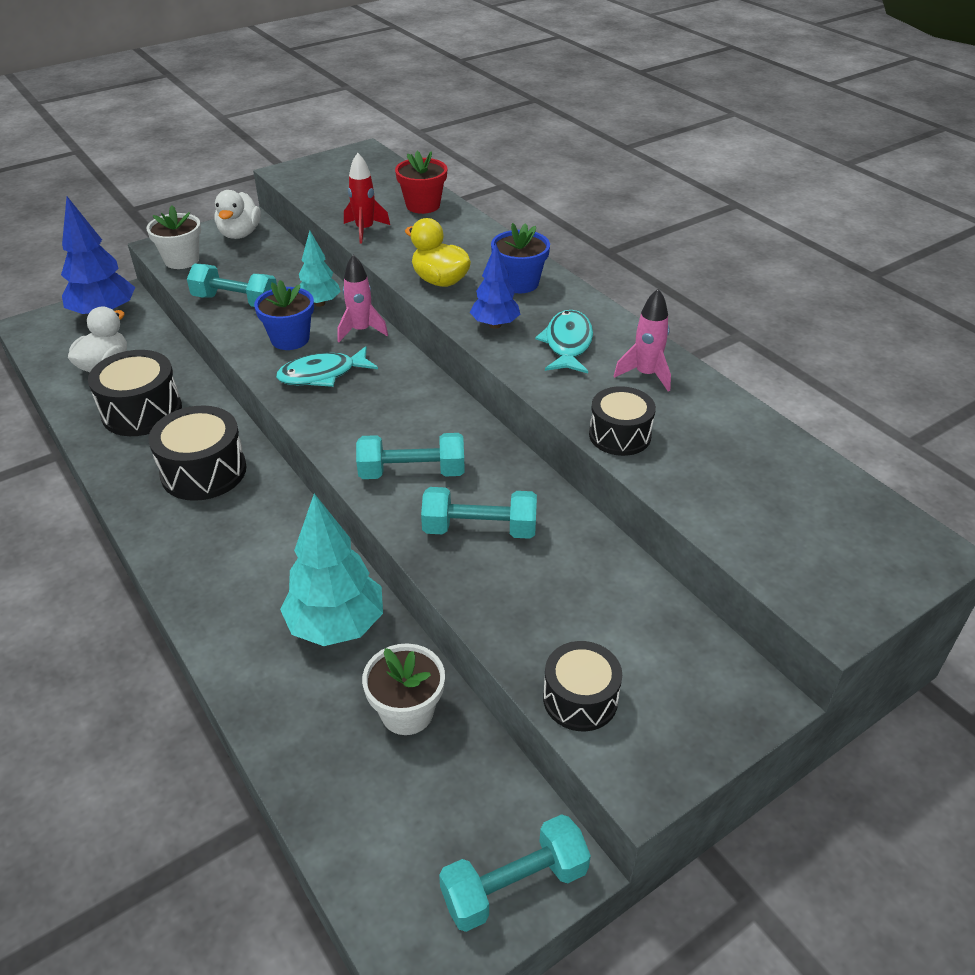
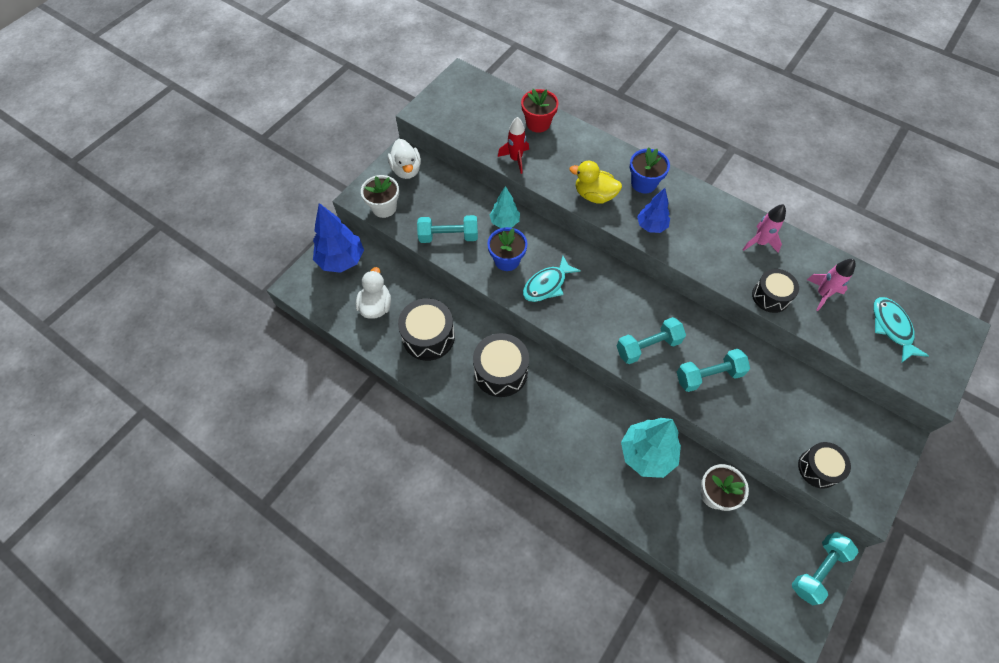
camera: 20 degrees left, 20 degrees up
(361, 331) = (547, 239): pink rocket -> pink rocket (822, 294)
(567, 344) = (702, 230): turquoise fish -> turquoise fish (892, 328)

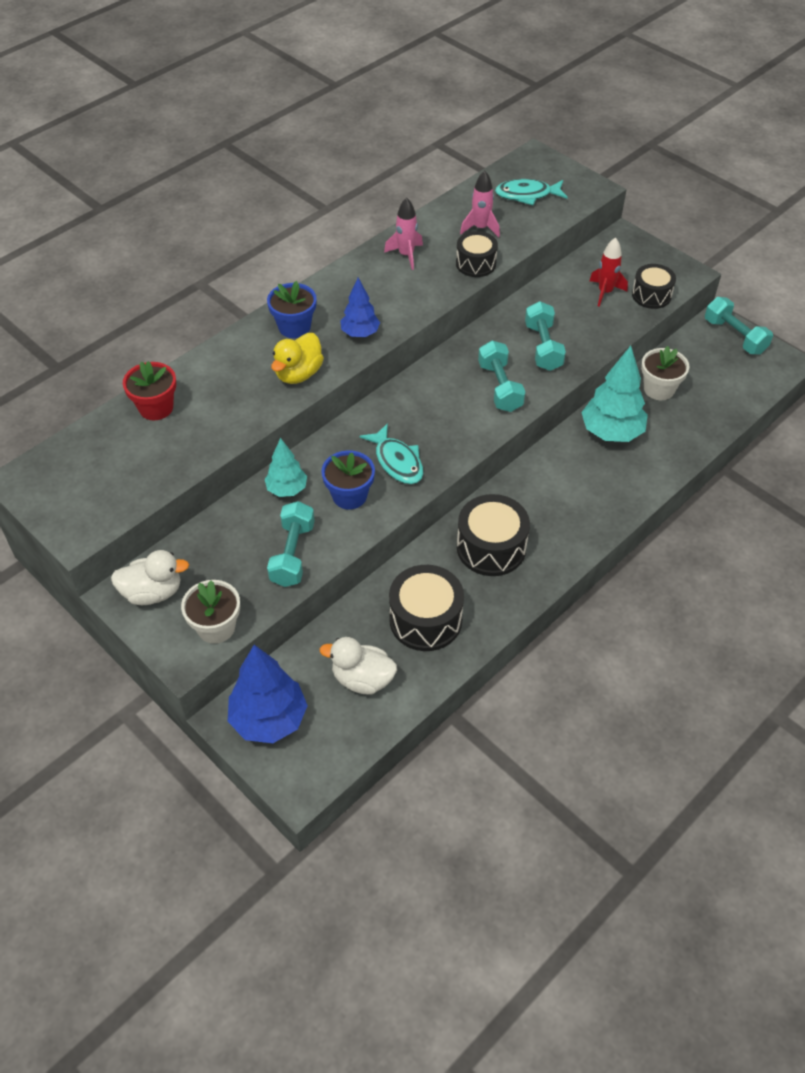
camera: 80 degrees left, 10 degrees down
(515, 159) = (211, 440): red rocket -> red rocket (605, 292)

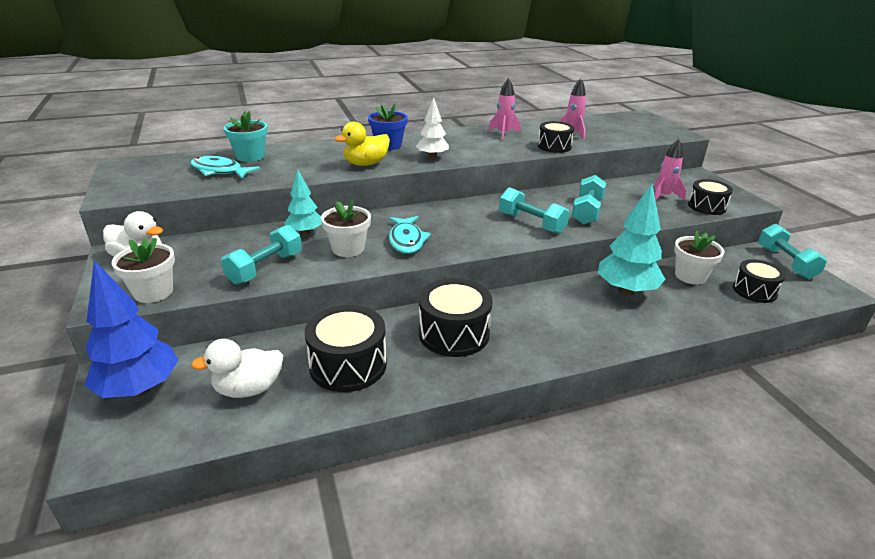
camera: 25 degrees right, 20 degrees down
(156, 408) = (250, 156): red flower pot -> turquoise flower pot
(349, 496) = (348, 249): blue flower pot -> white flower pot
(360, 333) = (432, 157): blue tree -> white tree
(362, 679) = (248, 389): white duck -> white duck turned 60 degrees counterclockwise
(500, 387) = (531, 223): turquoise dumbbell -> turquoise dumbbell turned 60 degrees counterclockwise
(527, 195) = (621, 128): turquoise fish -> turquoise fish (219, 171)
(605, 292) = (663, 197): red rocket -> pink rocket
(719, 389) = (754, 291): none -> black drum

